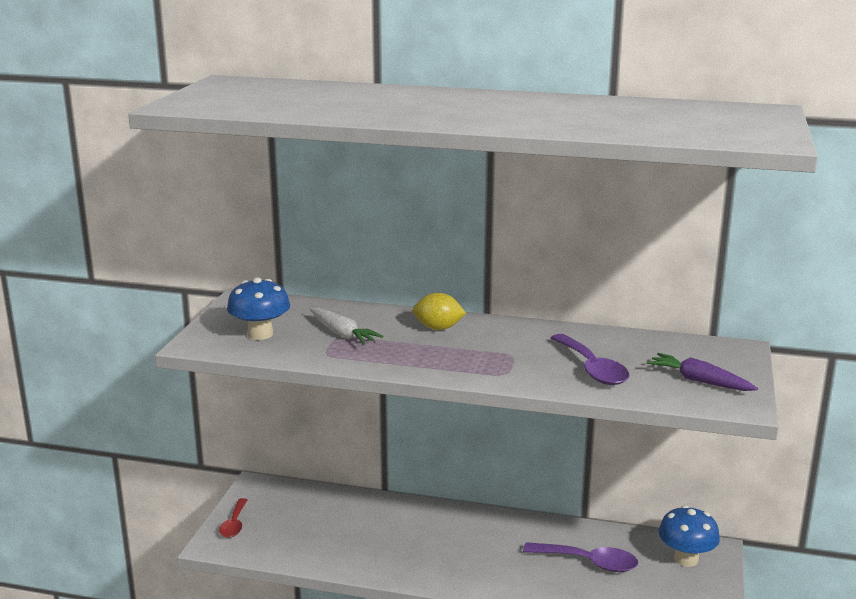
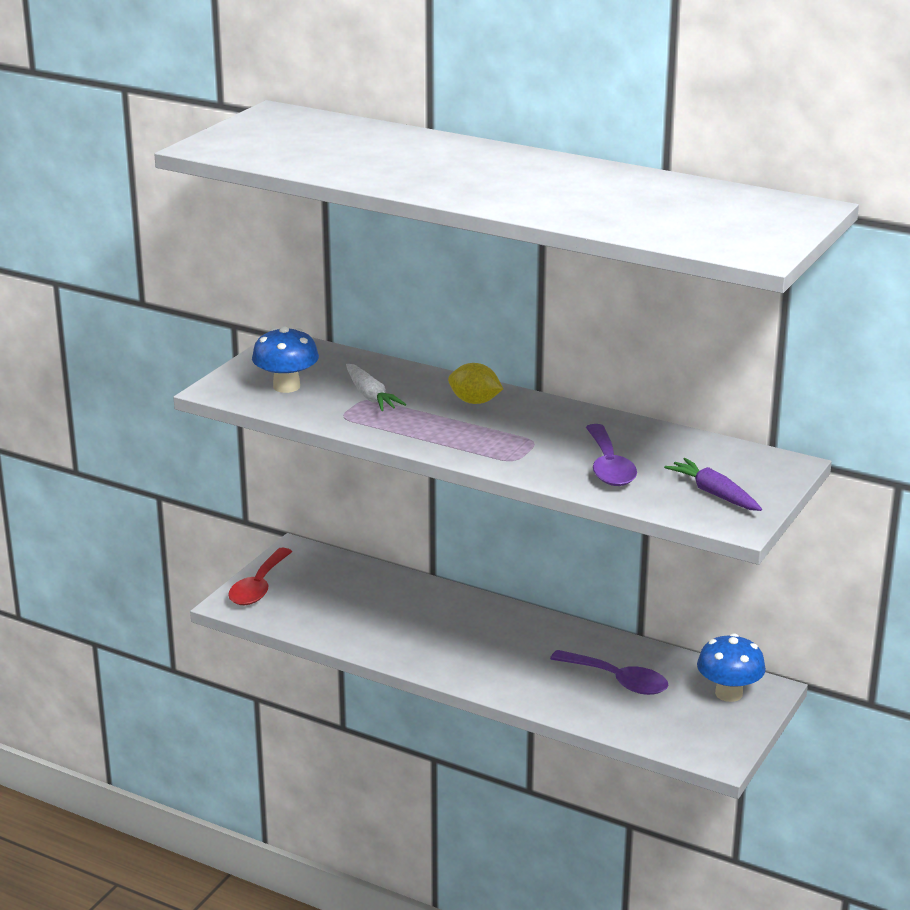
camera: 15 degrees right, 5 degrees up
(234, 524) = (258, 587): red spoon -> red spoon, size x1.53

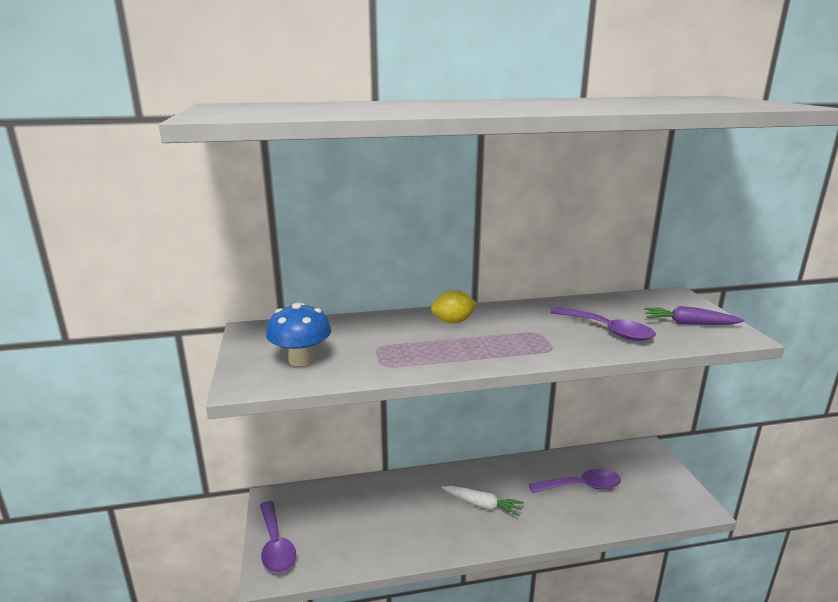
camera: 40 degrees left, 5 degrees down
(258, 587) = (276, 545): red spoon -> purple spoon
(370, 396) = (378, 343): white carrot -> white carrot (482, 505)
(728, 693) = (638, 462): blue mushroom -> none

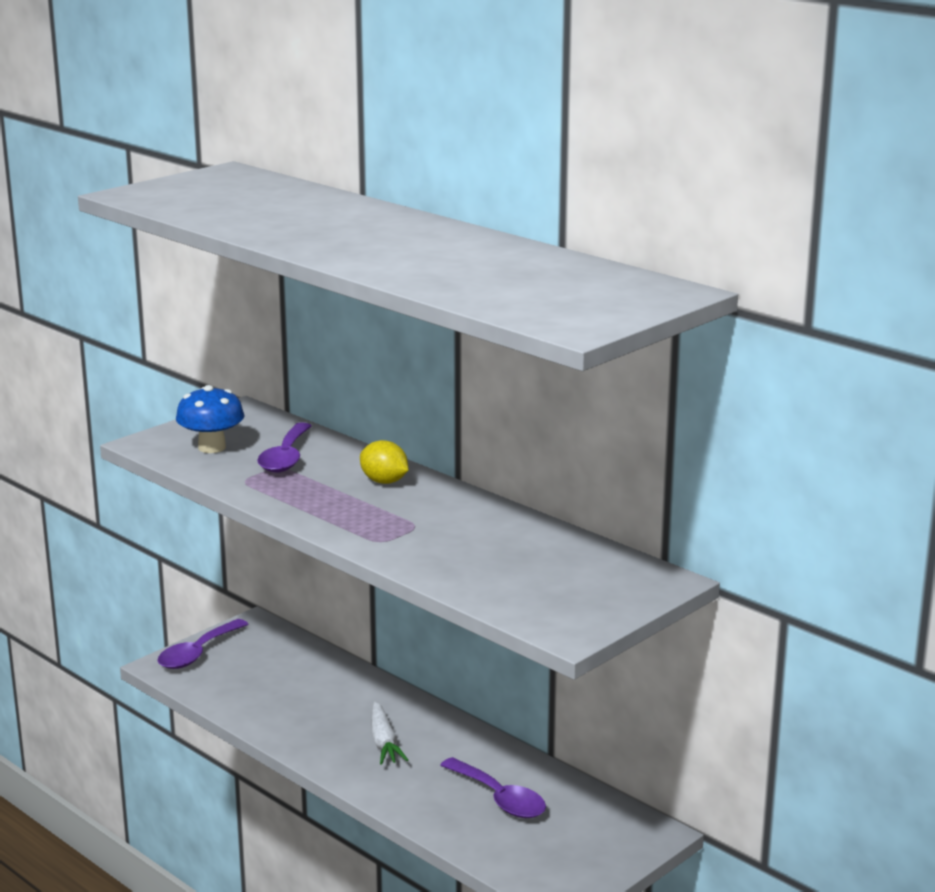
camera: 55 degrees right, 0 degrees up
(608, 330) = (474, 559): purple spoon -> purple spoon (286, 457)
(689, 324) = (565, 600): purple carrot -> none

